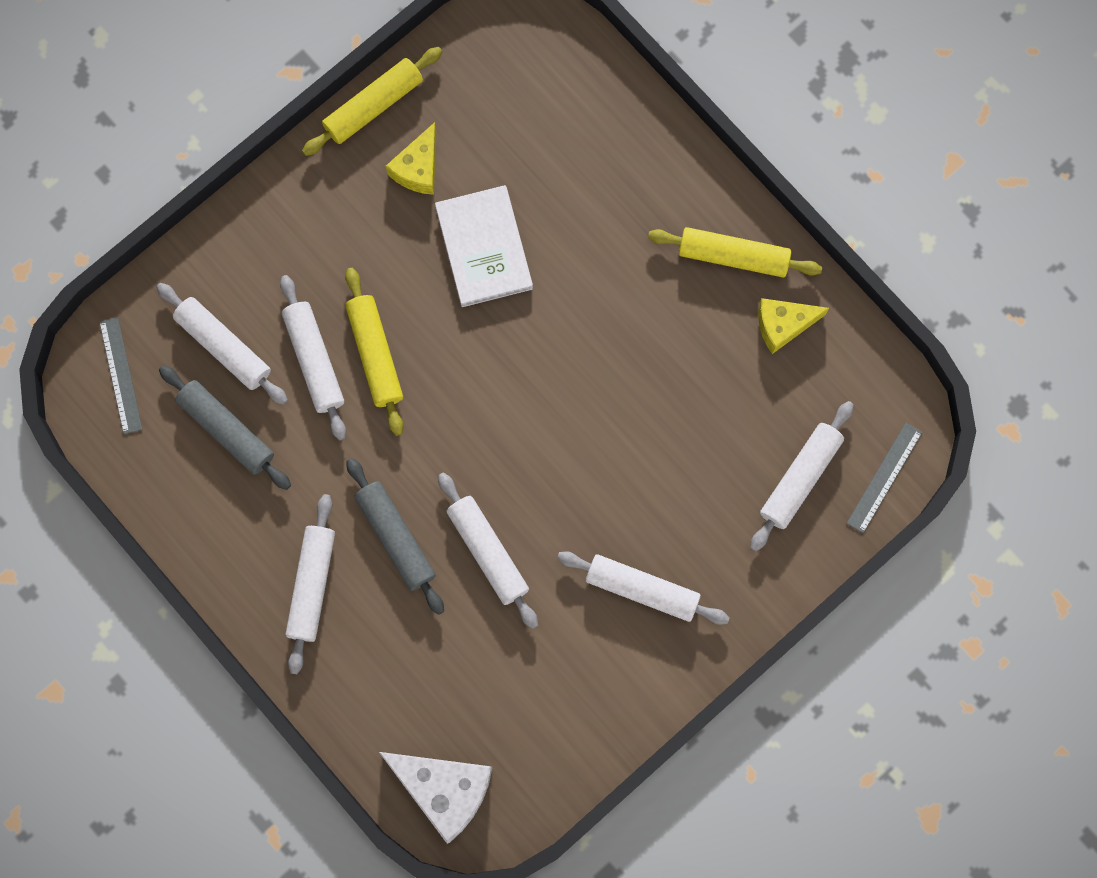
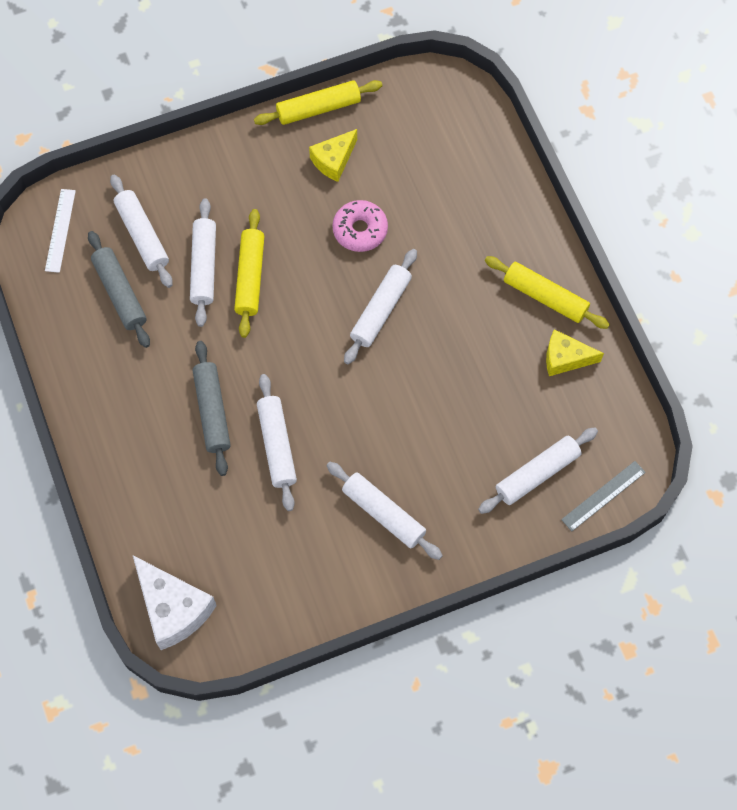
camera: 20 degrees right, 10 degrees down
(121, 375) = (60, 230): grey ruler -> white ruler
(312, 585) = (136, 424): white rolling pin -> white rolling pin (380, 310)
(484, 248) = (360, 230): white book -> pink donut

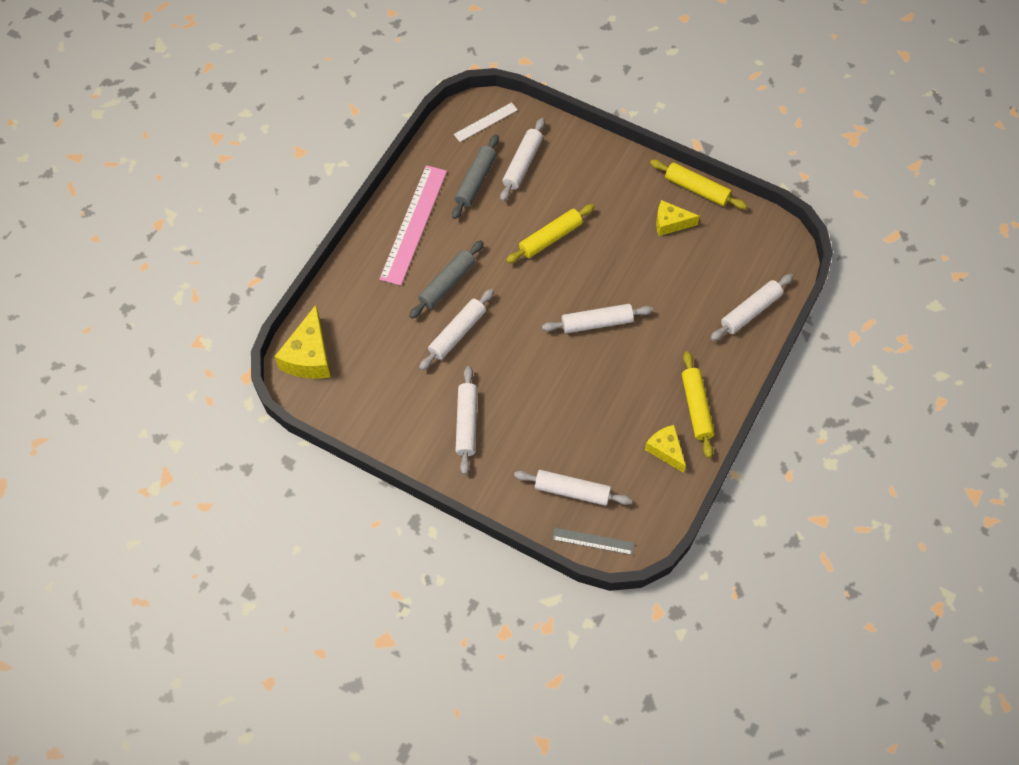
camera: 50 degrees right, 5 degrees down
(114, 390) = (414, 224): none -> pink ruler
(173, 608) = (309, 356): white cheese -> yellow cheese
(204, 266) = (533, 209): white rolling pin -> white rolling pin (750, 311)
(360, 230) = (638, 272): pink donut -> none

